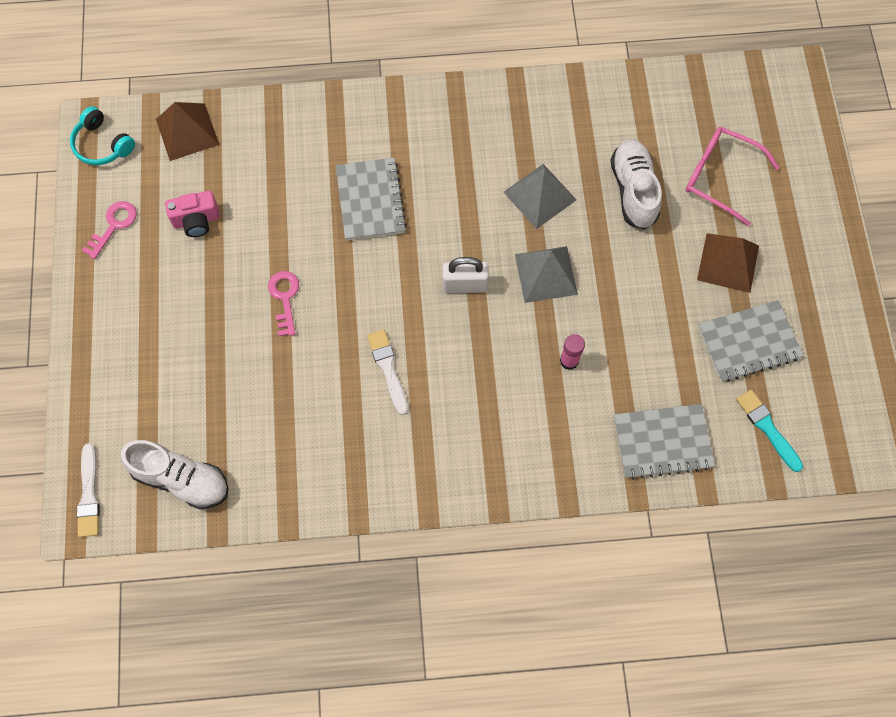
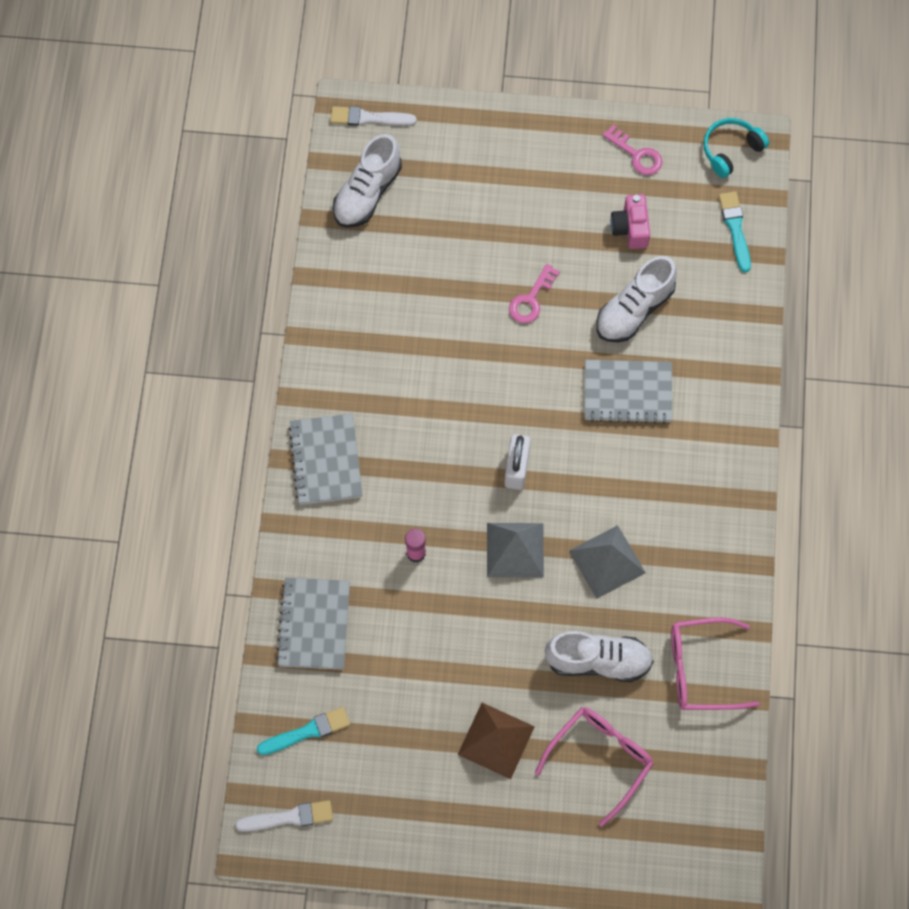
camera: 100 degrees right, 0 degrees up
(187, 131) = (735, 228): brown pyramid -> turquoise brush
(283, 206) = (634, 309): none -> white shoe
(285, 298) = (531, 299): pink key -> pink key turned 120 degrees clockwise
(388, 368) = (440, 382): white brush -> white brush (289, 817)
(620, 110) = (701, 669): none -> pink glasses
(748, 342) = (402, 737): grey notebook -> grey notebook (326, 460)

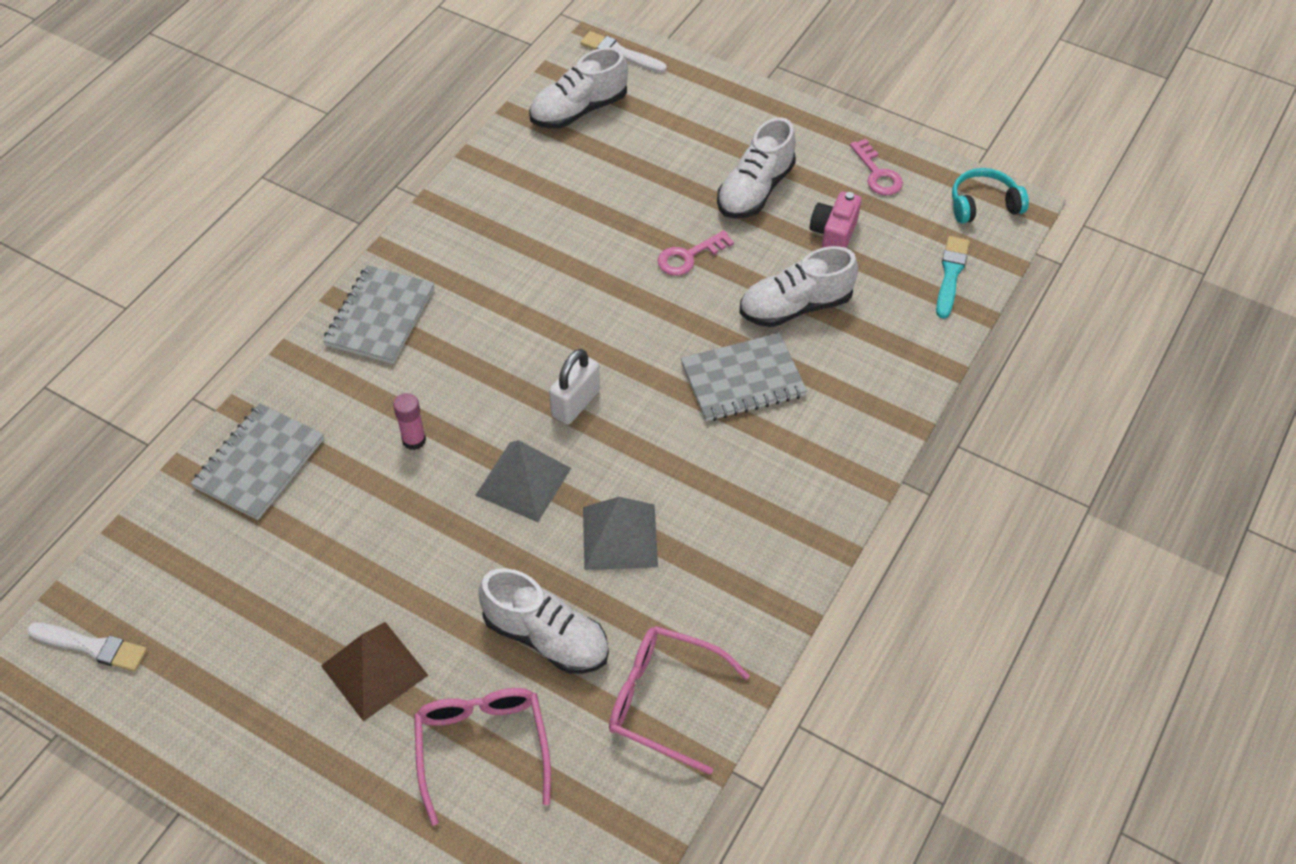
camera: 25 degrees right, 15 degrees down
(307, 731) = (176, 566): turquoise brush -> none
(550, 212) = (755, 190): none -> white shoe
(600, 759) = (482, 747): pink glasses -> pink glasses turned 75 degrees counterclockwise
(627, 392) = (742, 380): grey notebook -> grey notebook turned 45 degrees counterclockwise

